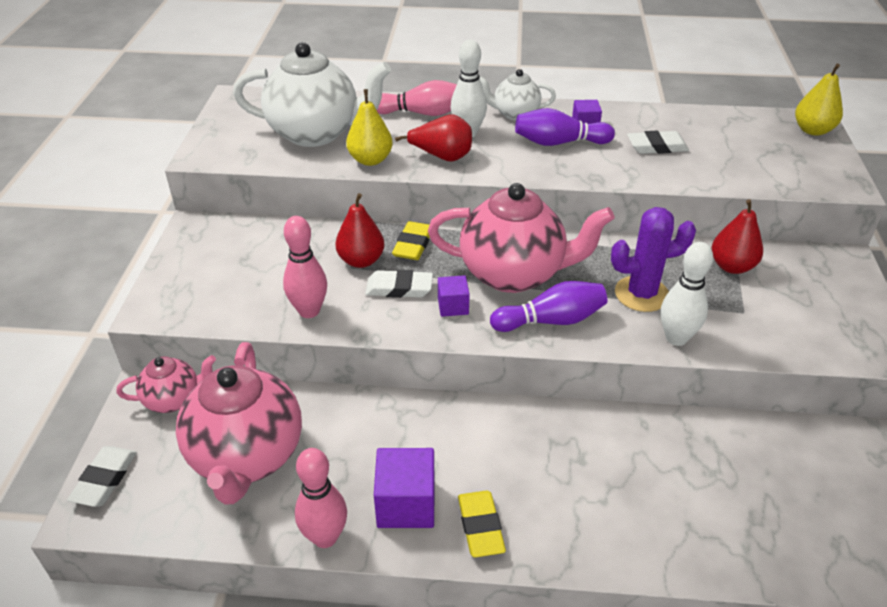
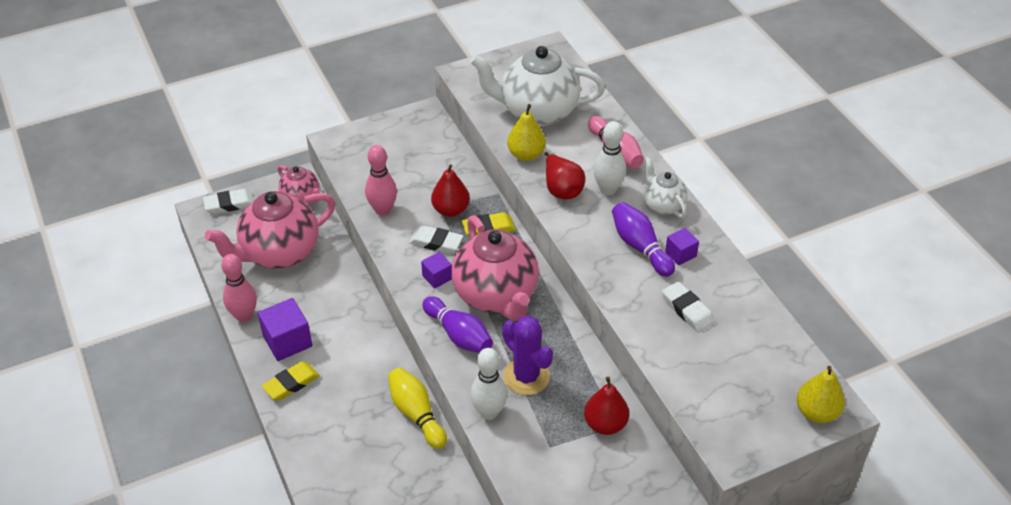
camera: 60 degrees right, 5 degrees up
(316, 133) = (537, 111): white teapot -> white teapot turned 120 degrees clockwise
(399, 288) = (436, 242): white eraser -> white eraser turned 45 degrees counterclockwise
(600, 422) = (416, 414): none -> yellow bowling pin

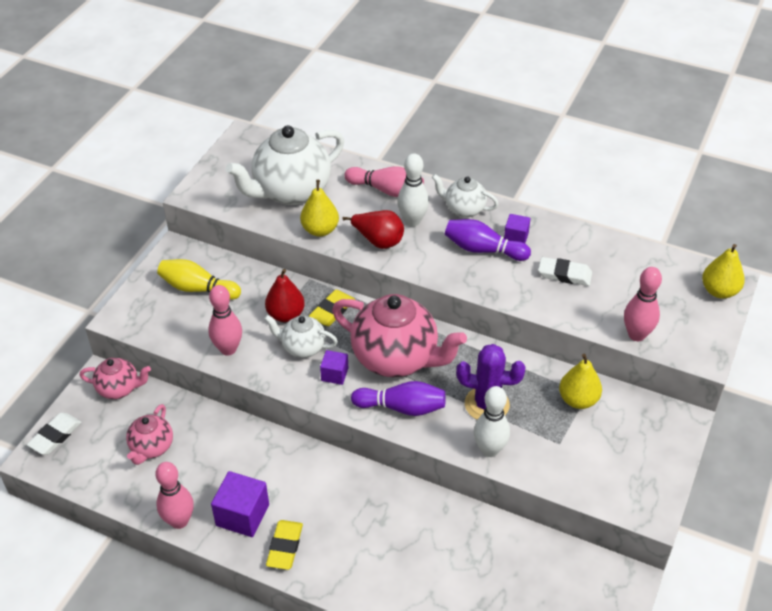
camera: 40 degrees left, 0 degrees up
(279, 253) = (151, 448): pink teapot -> pink teapot, size x0.52
(416, 414) = (413, 497): yellow bowling pin -> yellow bowling pin (197, 288)
(436, 242) = (302, 347): white eraser -> white teapot
(605, 424) = (578, 400): red pear -> yellow pear
(691, 398) = (636, 335): none -> pink bowling pin

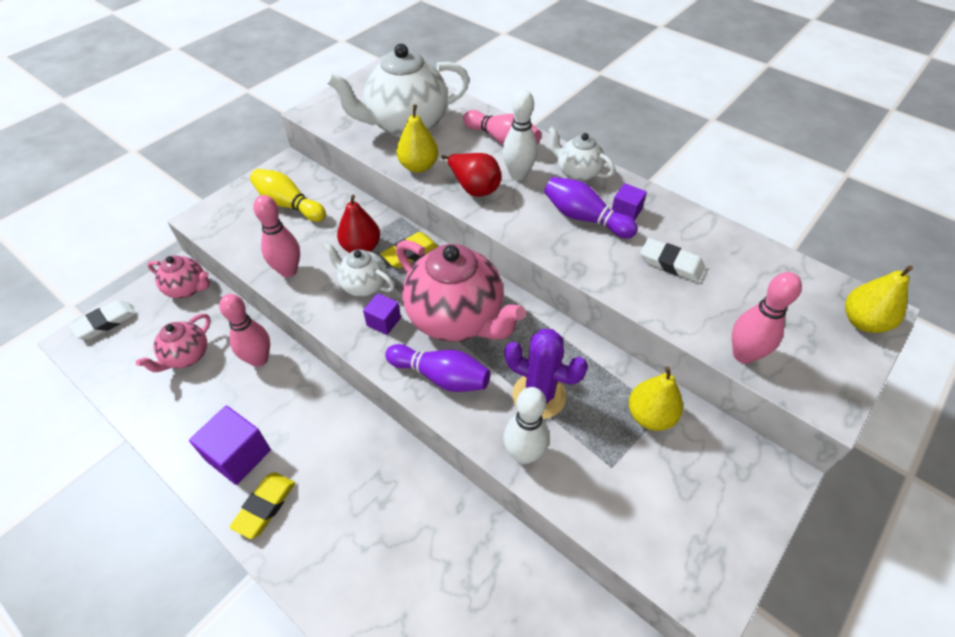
camera: 15 degrees right, 5 degrees up
(179, 521) = (172, 445): pink bowling pin -> pink bowling pin (259, 359)

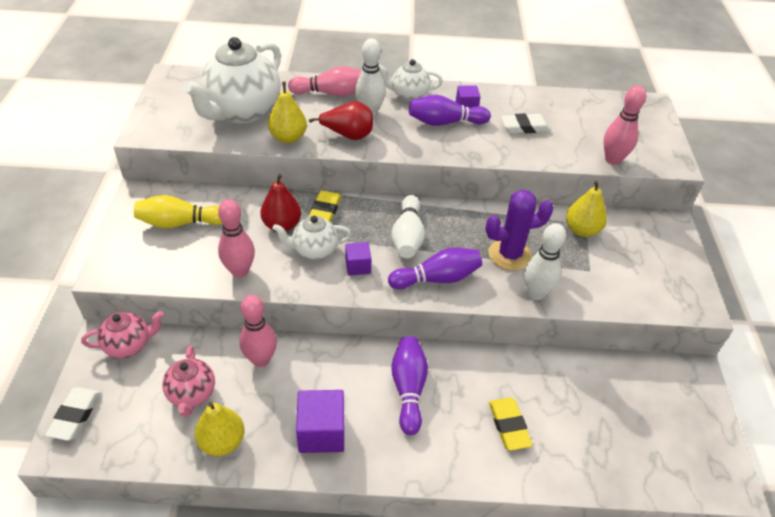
camera: 40 degrees left, 5 degrees down
(265, 506) = (380, 450): yellow eraser -> yellow eraser (509, 426)
(342, 467) = (408, 389): none -> purple bowling pin
(456, 319) = (407, 237): pink teapot -> white bowling pin
(862, 322) = (650, 112): yellow pear -> yellow pear (222, 442)

